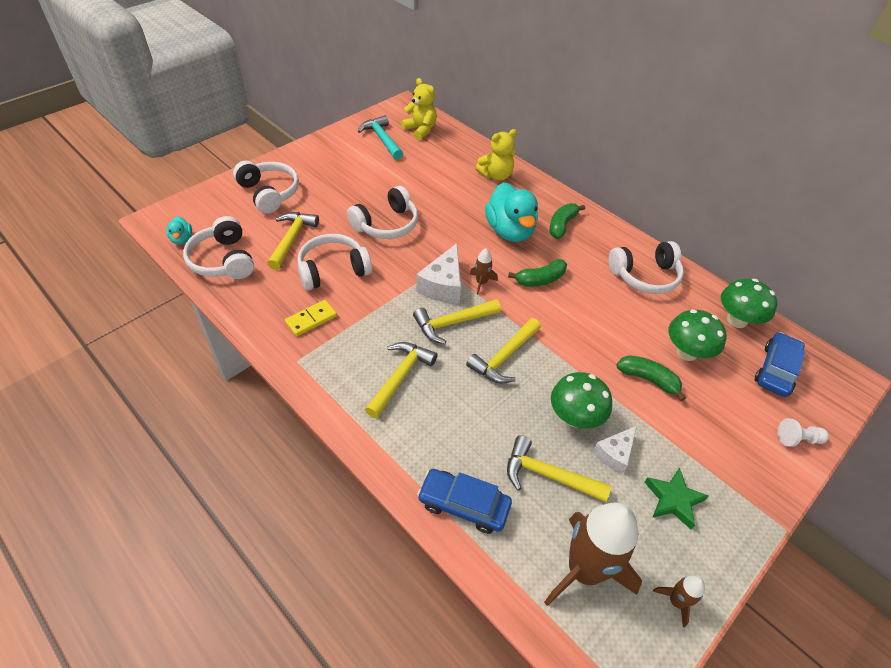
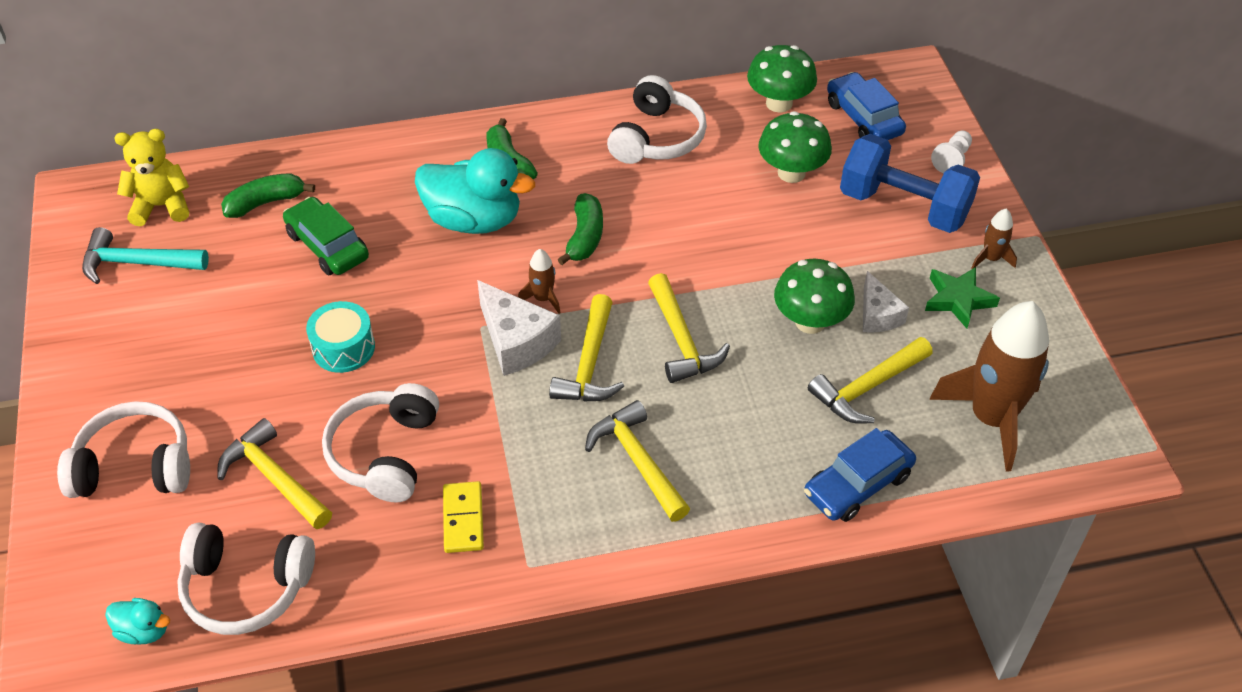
camera: 55 degrees left, 0 degrees up
(386, 224) = (343, 348): white headphones -> turquoise drum
(444, 189) = (328, 246): none -> green car
(496, 175) = (350, 175): yellow teddy bear -> none
(648, 379) = (804, 228): green banana -> green banana (265, 202)
(676, 601) = (1060, 364): brown rocket -> brown rocket (991, 258)
(723, 428) = (903, 206): none -> blue dumbbell

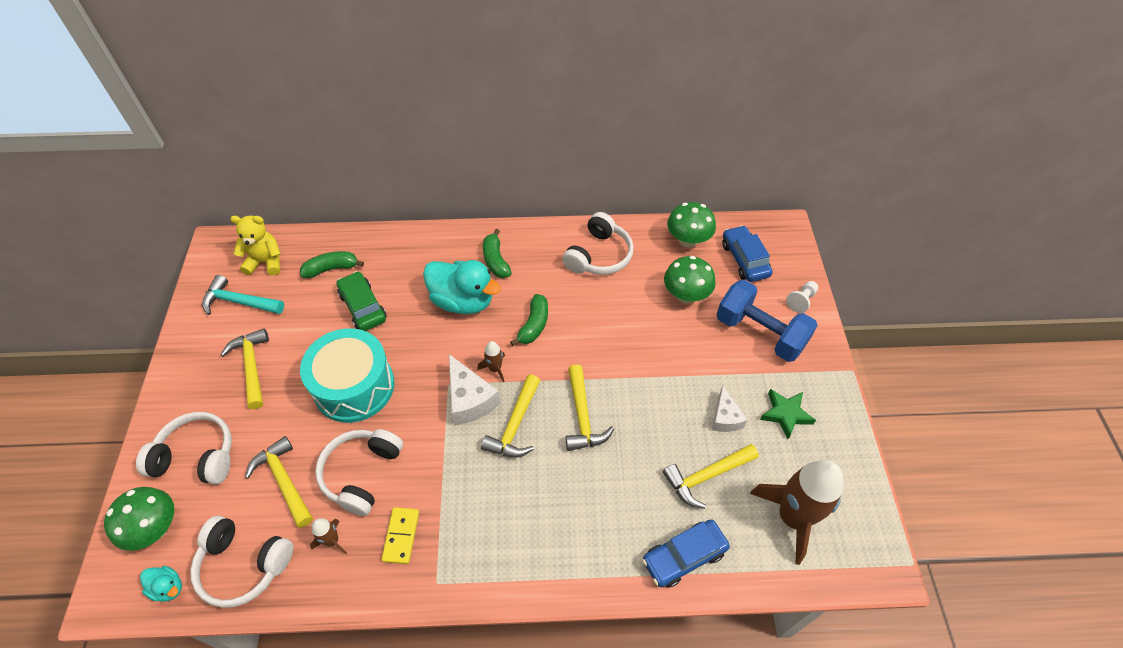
camera: 10 degrees right, 5 degrees up
(343, 348) = (354, 386): turquoise drum -> turquoise drum, size x1.88
(637, 461) = (531, 509): yellow hammer -> yellow hammer (252, 366)
(810, 322) = (675, 416): green mushroom -> green mushroom (155, 528)
(991, 258) = (815, 384): brown rocket -> brown rocket (332, 541)

